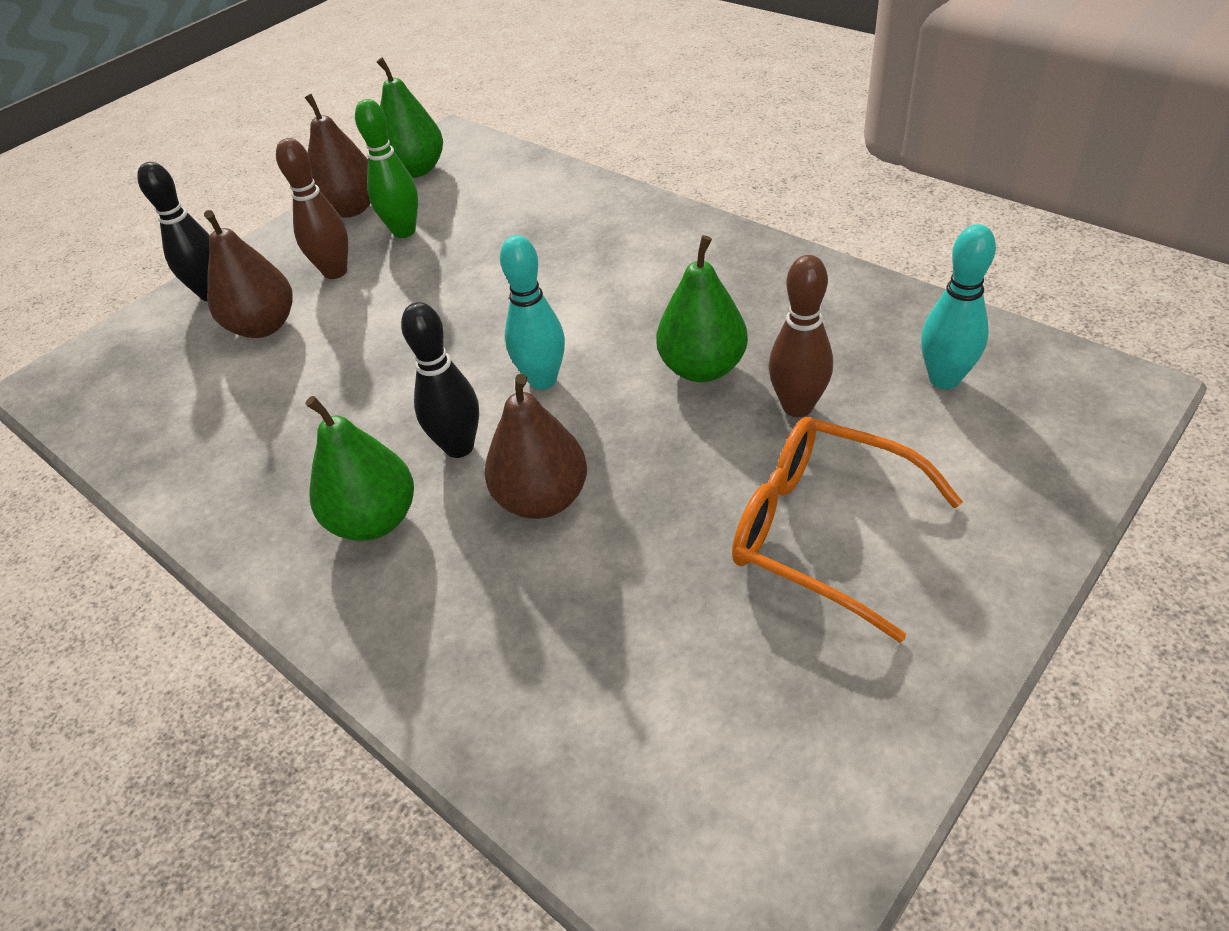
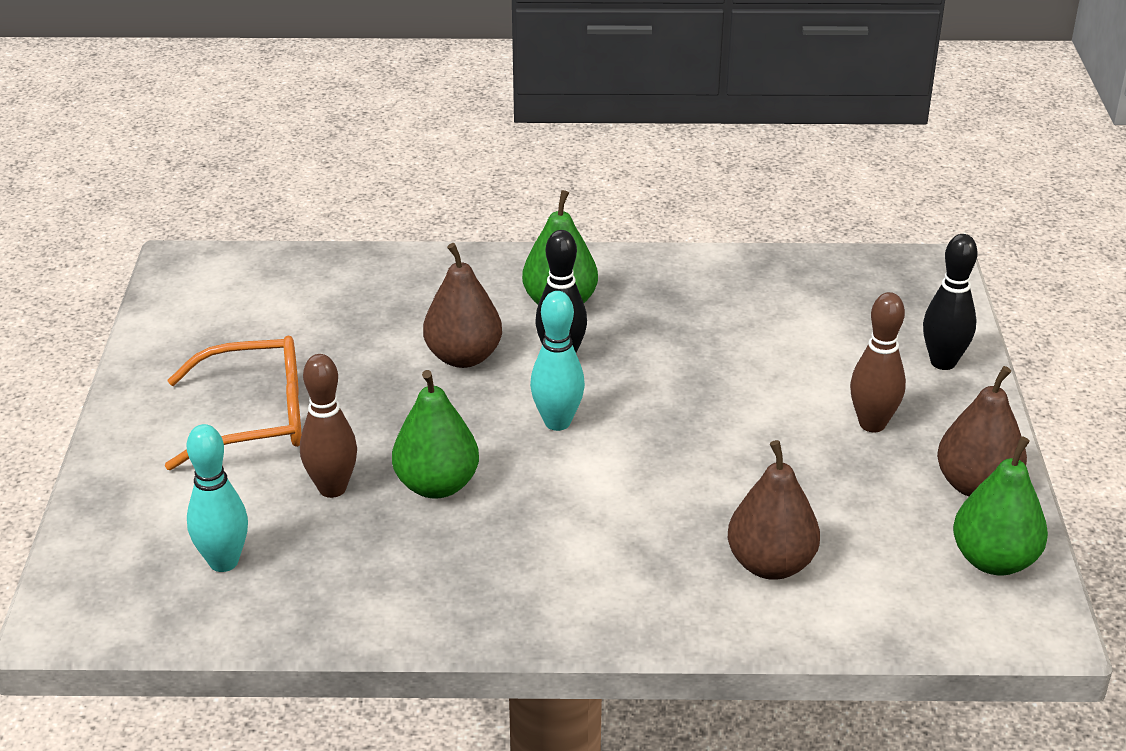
camera: 135 degrees right, 10 degrees down
(263, 326) = (848, 361): brown pear -> brown pear (770, 564)
(404, 231) = (878, 487): green bowling pin -> none

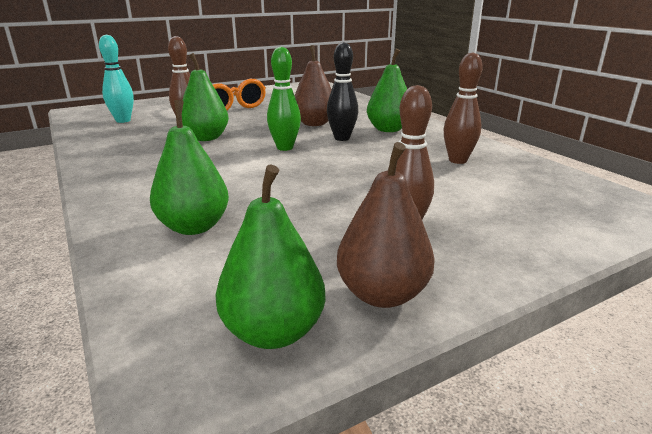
camera: 60 degrees right, 10 degrees down
(557, 422) = (285, 148): turquoise bowling pin -> green bowling pin
(727, 306) = (457, 160): none -> brown bowling pin
(770, 564) = (194, 227): brown pear -> green pear
(943, 362) = (533, 240): black bowling pin -> none

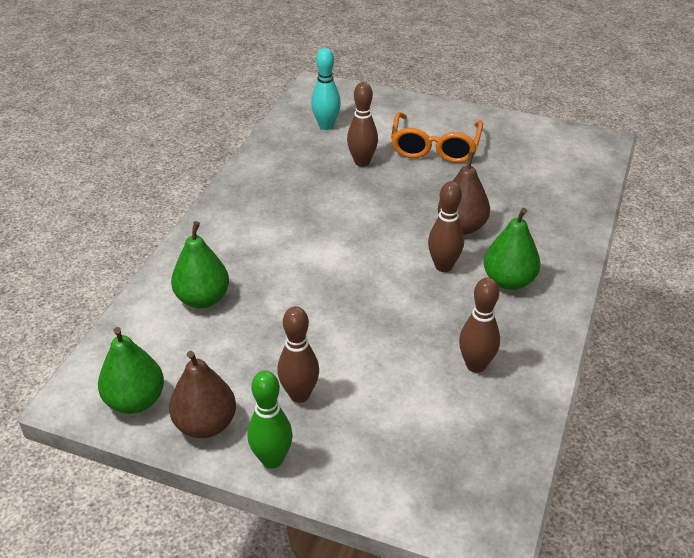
camera: 50 degrees right, 15 degrees up
(206, 138) = (345, 195): green pear -> none
(285, 148) = (377, 249): green bowling pin -> green bowling pin (272, 459)
(342, 138) = (443, 266): black bowling pin -> brown bowling pin

